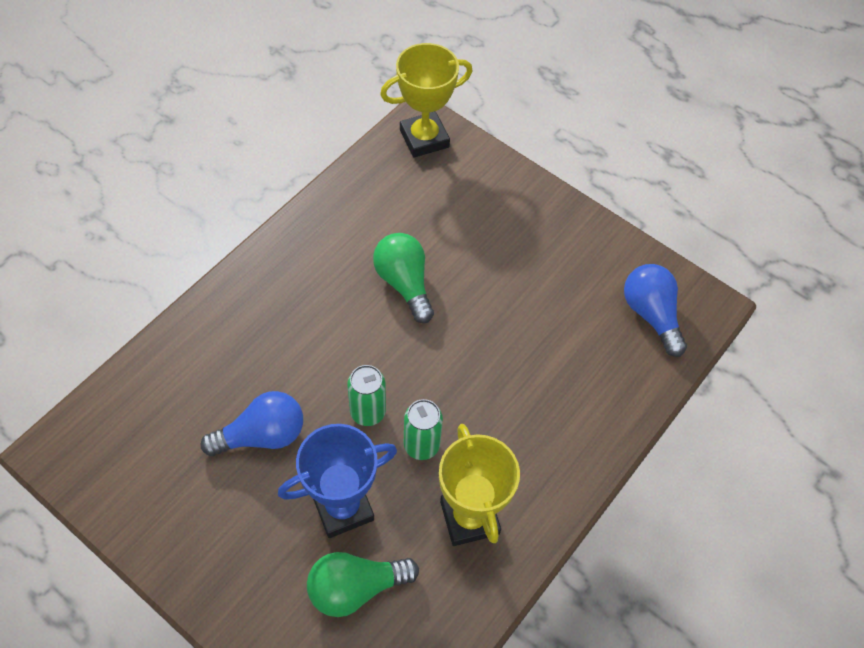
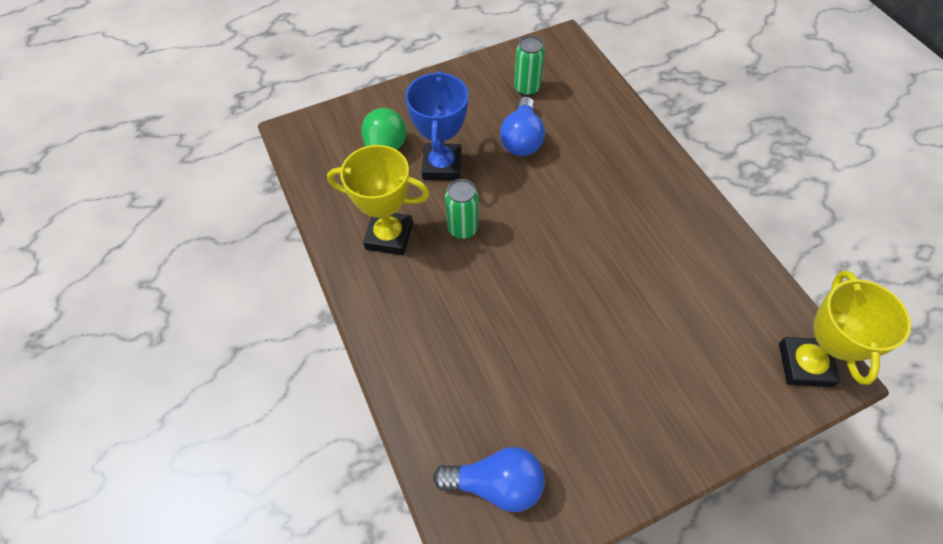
camera: 120 degrees right, 0 degrees up
(368, 412) = (508, 205): green can -> green can (527, 88)
(404, 283) = (621, 275): green light bulb -> none

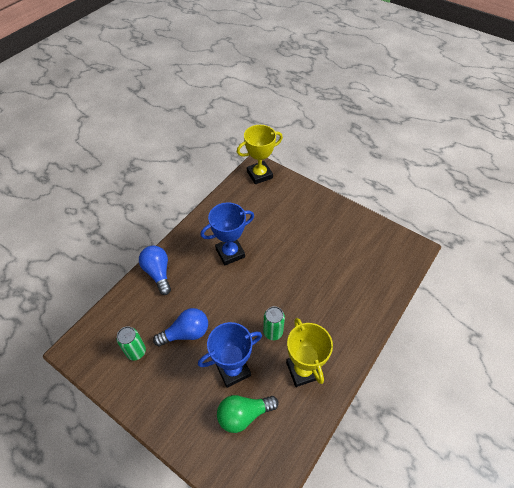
camera: 120 degrees left, 5 degrees down
(496, 484) = (387, 254): blue light bulb -> blue light bulb (158, 273)
(627, 236) = (230, 253): none -> blue trophy

